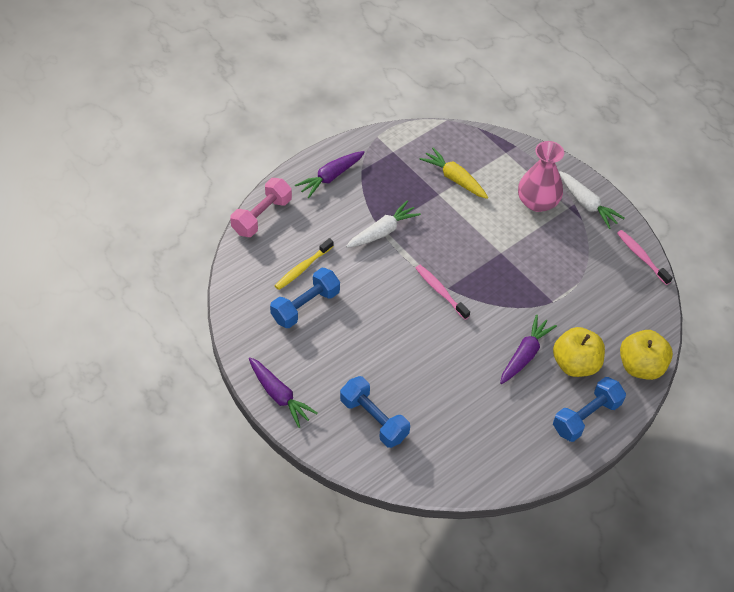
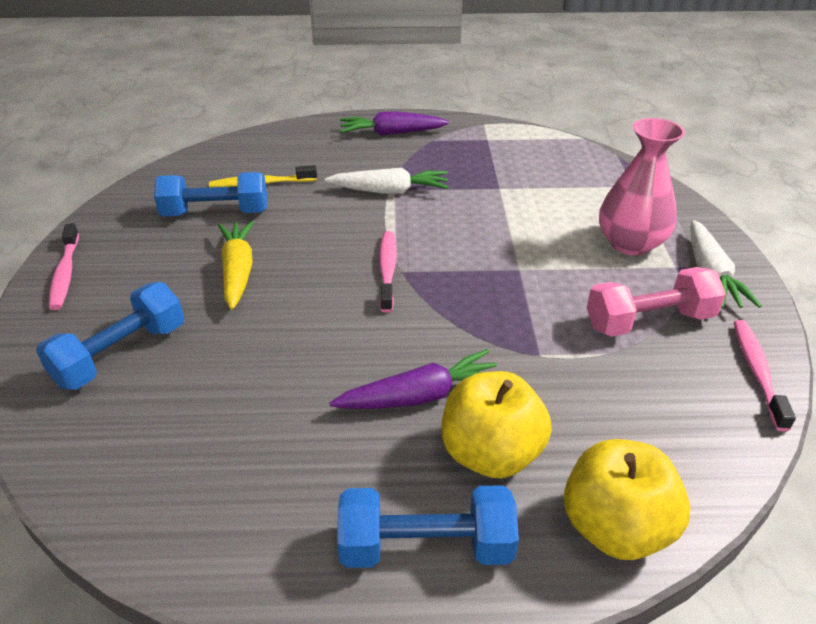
camera: 40 degrees right, 15 degrees down
(262, 216) = (281, 134): pink dumbbell -> pink dumbbell (649, 321)
(279, 396) = (65, 273): purple carrot -> pink toothbrush
(374, 419) = (121, 354): blue dumbbell -> blue dumbbell turned 45 degrees clockwise
(454, 178) = (536, 183): yellow carrot -> yellow carrot (238, 271)

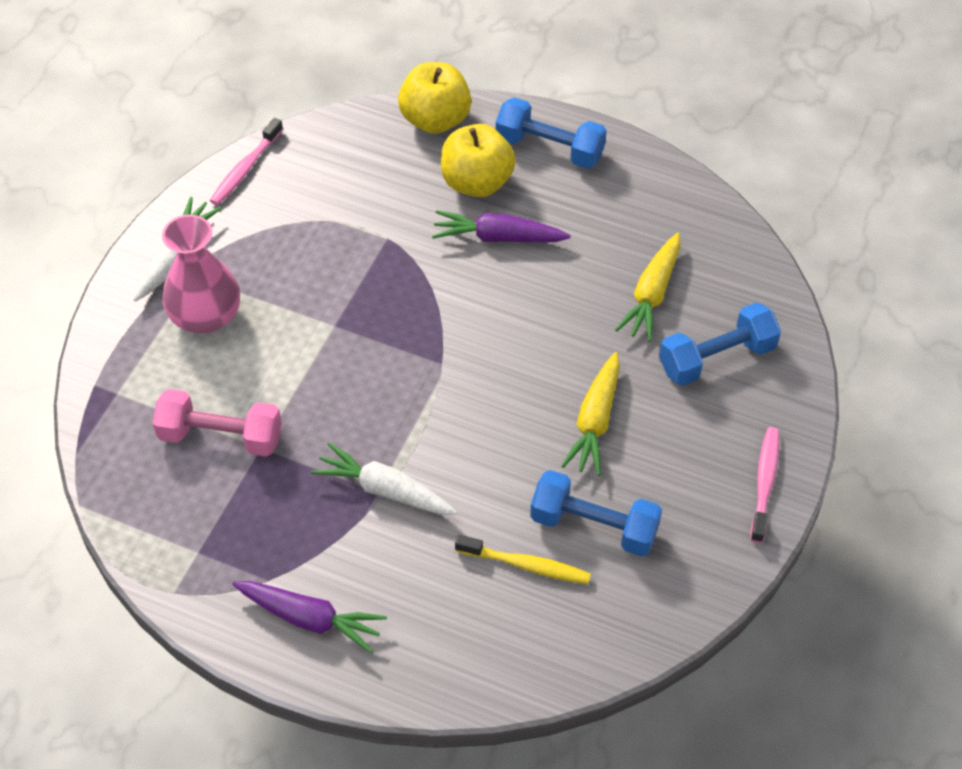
camera: 155 degrees left, 15 degrees up
(210, 393) = (651, 295): none -> yellow carrot
(387, 270) = (454, 369): pink toothbrush -> none
(649, 321) = (277, 234): pink dumbbell -> pink dumbbell (221, 436)

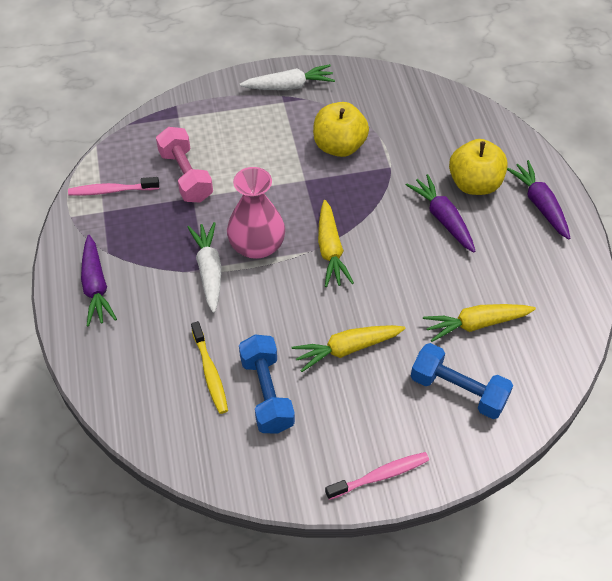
camera: 55 degrees right, 0 degrees up
(206, 316) = (260, 122): pink vase -> pink vase (257, 245)
(245, 169) = (377, 77): pink toothbrush -> pink toothbrush (111, 190)
(435, 120) = (502, 137): yellow apple -> yellow apple (339, 146)
(455, 360) = (330, 250): none -> yellow carrot
(549, 148) = (539, 204): blue dumbbell -> purple carrot

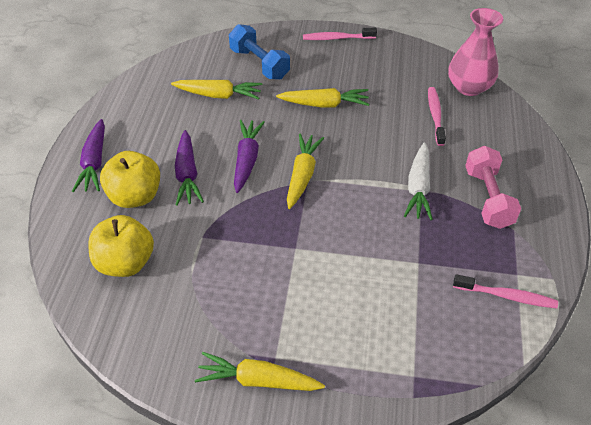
camera: 160 degrees left, 5 degrees down
(96, 287) = (526, 201): purple carrot -> purple carrot (247, 159)
(186, 176) = (420, 290): pink dumbbell -> pink dumbbell (488, 198)
(210, 372) = (435, 115): yellow toothbrush -> pink toothbrush
(257, 245) = (367, 197): pink vase -> pink vase (469, 87)
(267, 393) = (396, 94): blue dumbbell -> none
(289, 86) = (257, 380): white carrot -> yellow carrot
(339, 146) = (240, 275): yellow apple -> yellow apple (125, 262)

